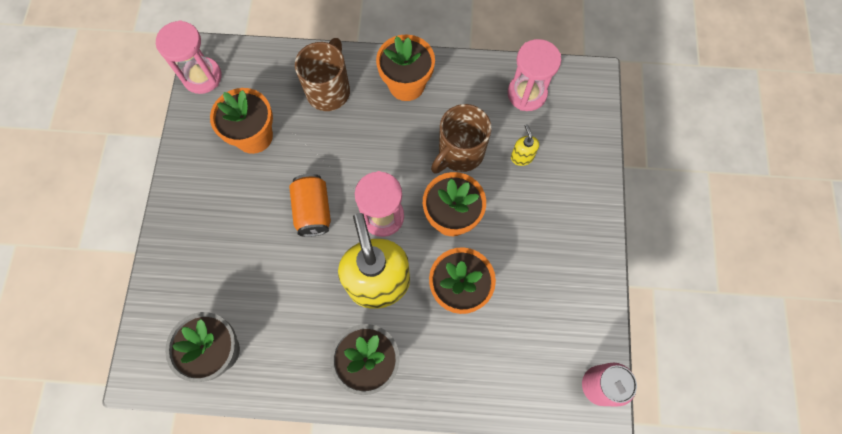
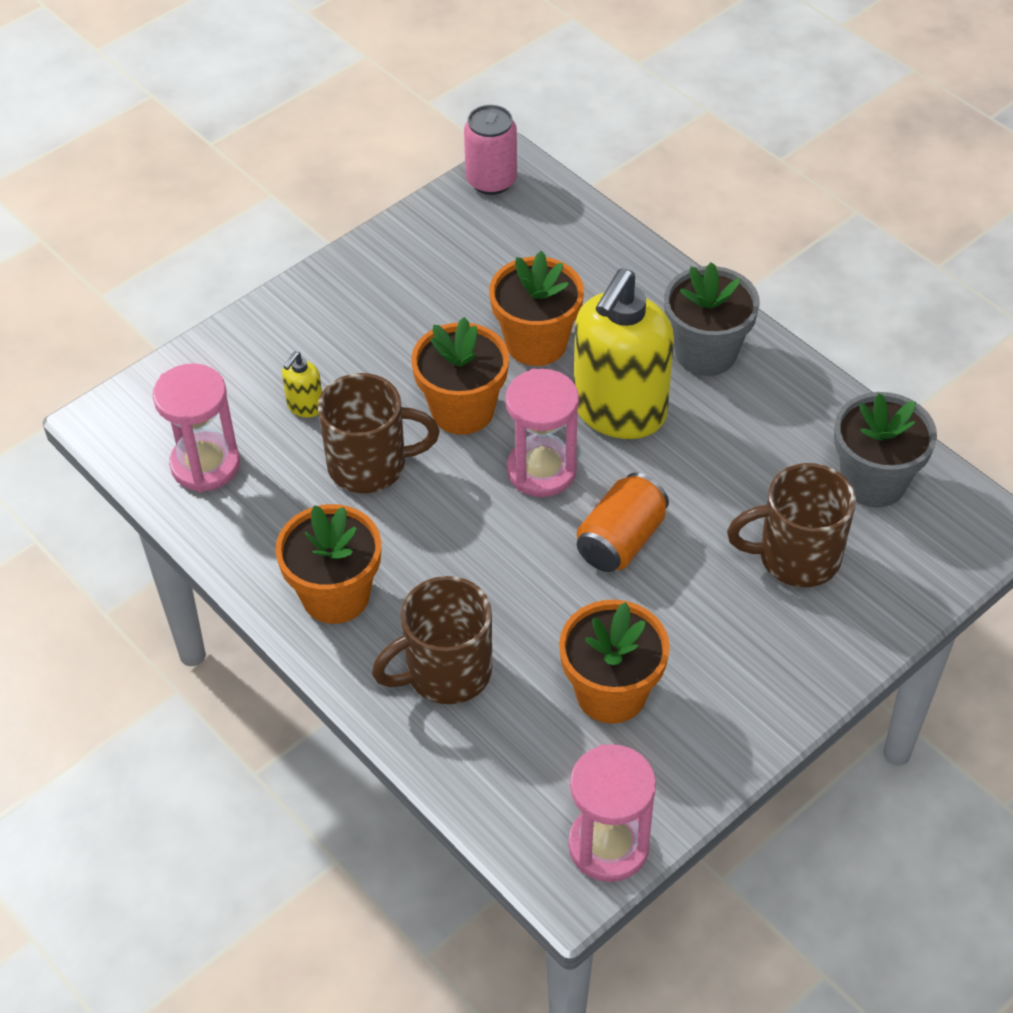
camera: 135 degrees left, 20 degrees down
(225, 271) = (796, 557): none -> brown mug

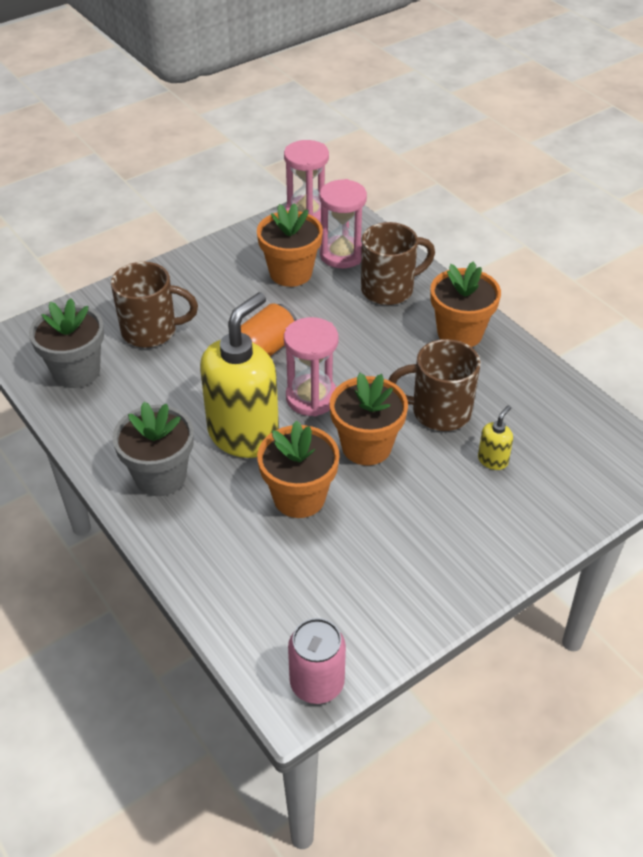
camera: 175 degrees left, 5 degrees down
(205, 465) = (564, 422): pink hourglass -> pink hourglass (342, 255)

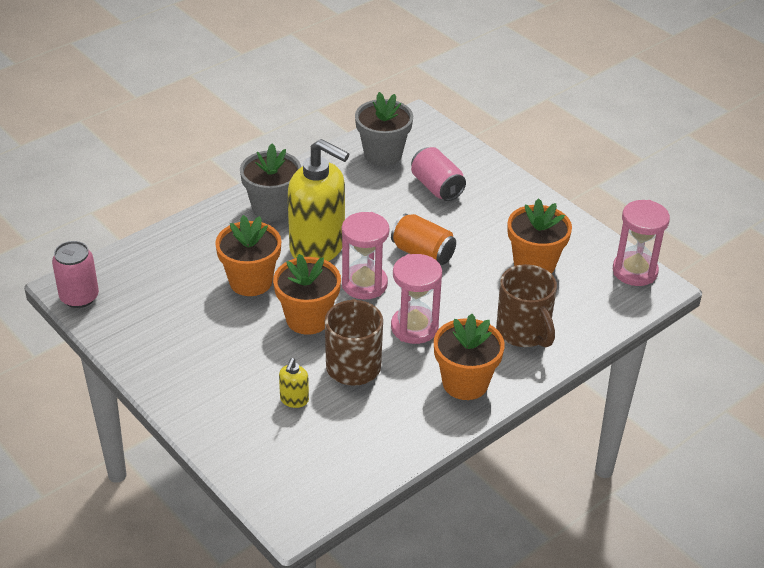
camera: 85 degrees right, 5 degrees down
(151, 331) = (437, 187): brown mug -> pink can
(342, 255) = (571, 298): pink hourglass -> pink hourglass (414, 327)
(492, 460) = (294, 400): yellow soap dispenser -> yellow soap dispenser turned 75 degrees clockwise

